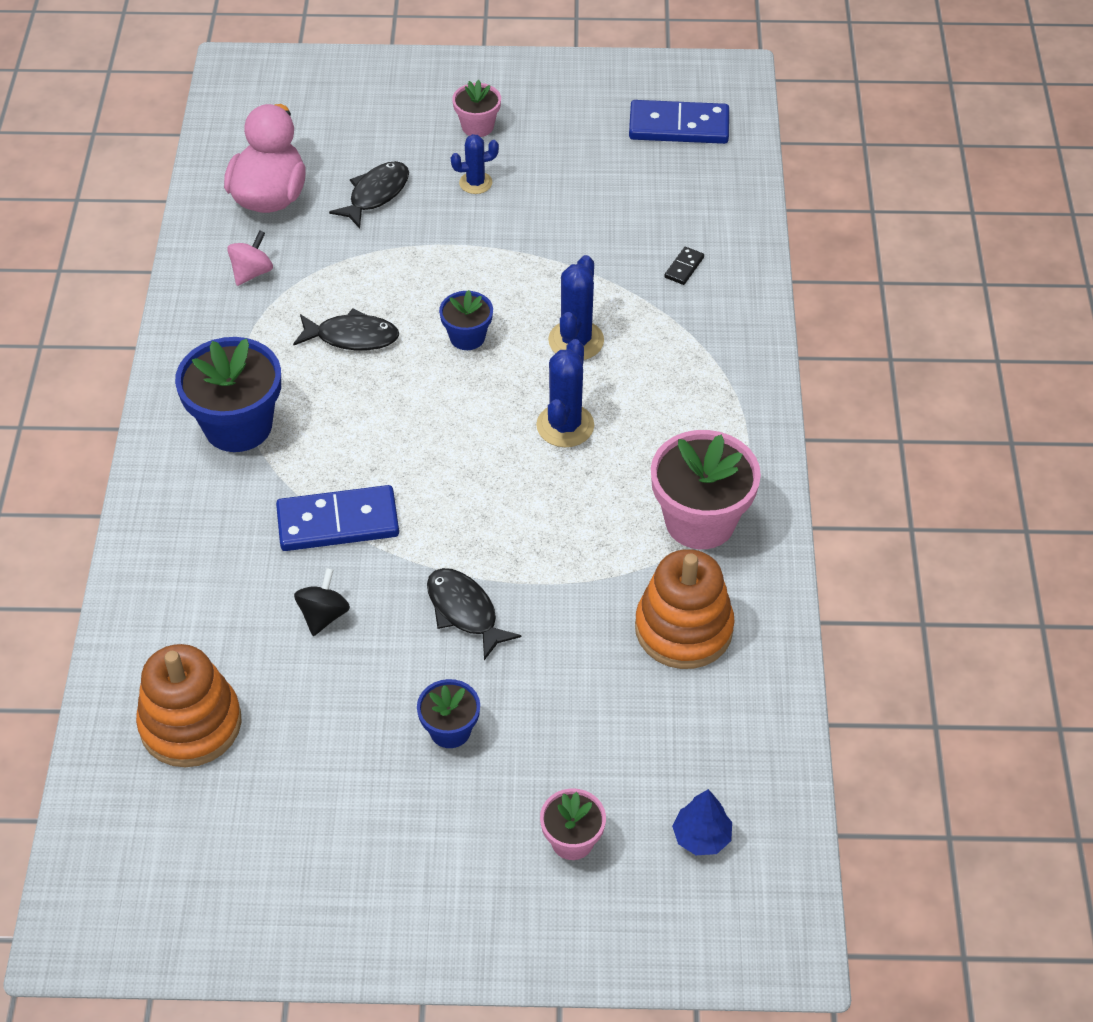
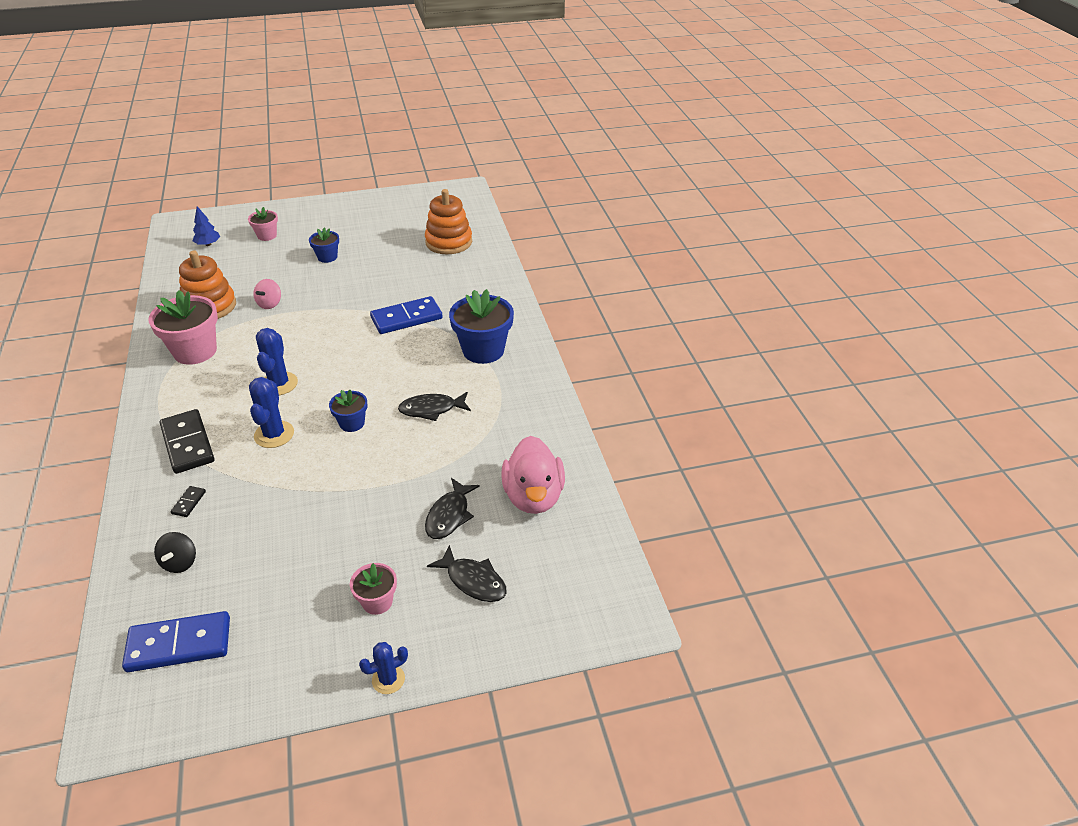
camera: 165 degrees right, 10 degrees down
(252, 272) = (519, 437): pink spinning top -> pink spinning top (270, 304)
(323, 615) = (401, 283): black spinning top -> black spinning top (180, 562)
(465, 611) = (328, 295): black fish -> black fish (473, 581)
(475, 183) = (368, 543): blue cactus -> blue cactus (388, 679)
(694, 350) = (188, 444): none -> black domino

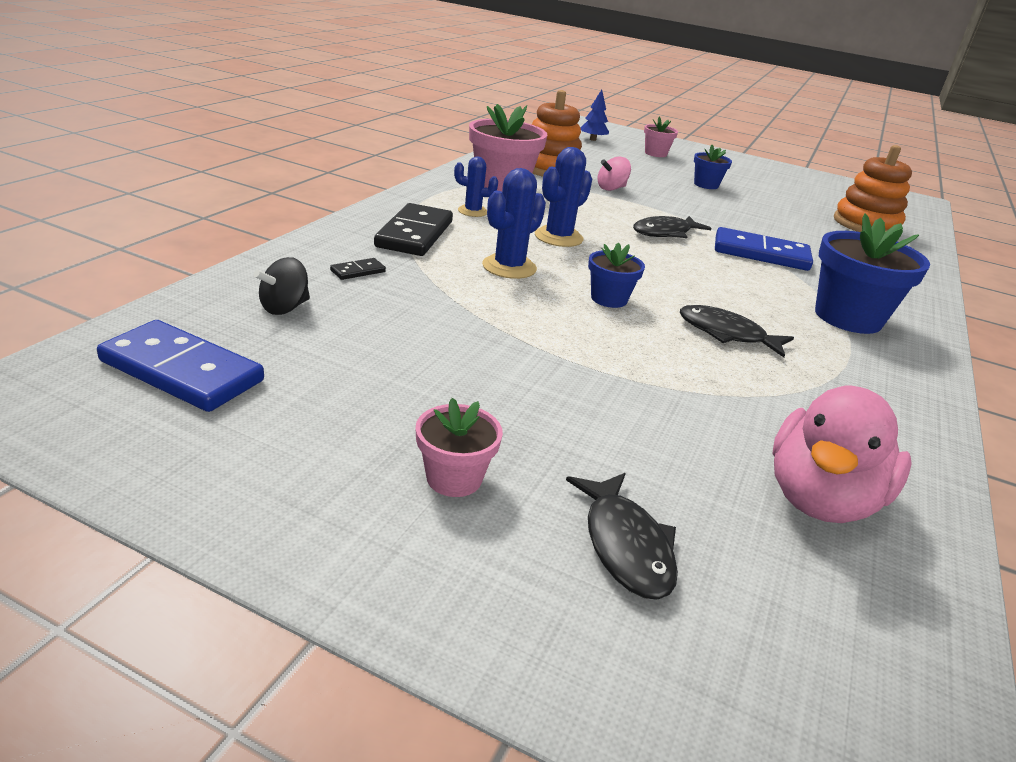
camera: 35 degrees right, 10 degrees down
(388, 679) = (360, 587): blue cactus -> blue cactus (472, 211)
(449, 515) = (657, 445): black fish -> black fish (665, 233)

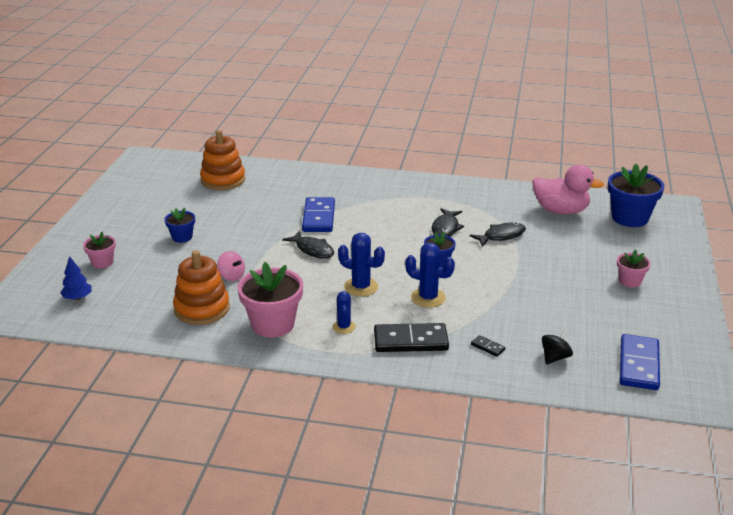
camera: 100 degrees left, 0 degrees up
(284, 308) = (555, 357): black spinning top -> black spinning top turned 75 degrees counterclockwise
(625, 545) = (626, 245): black fish -> black fish (501, 236)
(848, 317) = (390, 196): blue flower pot -> blue flower pot (630, 218)

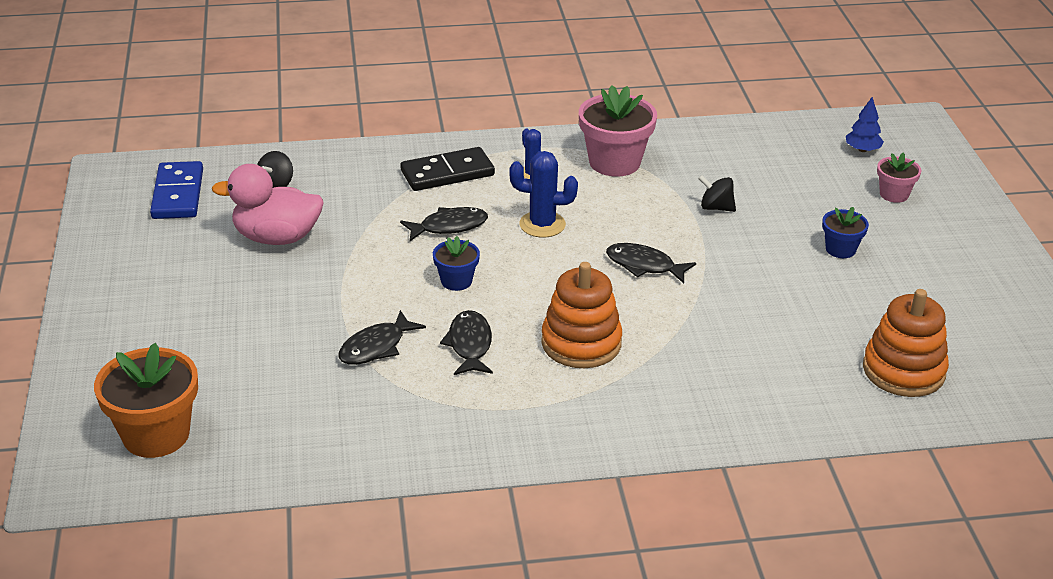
camera: 160 degrees right, 5 degrees up
(202, 309) = (710, 164): orange stacking toy -> orange stacking toy (581, 343)
(231, 276) = (716, 207): pink spinning top -> black spinning top
(318, 217) = (680, 324): blue domino -> none
(428, 298) = (449, 227): blue cactus -> black fish
(487, 347) = (356, 182): black domino -> none
(561, 211) = (282, 426): pink duck -> pink duck (277, 238)
(630, 218) = (156, 435): blue flower pot -> orange flower pot
(630, 281) = (173, 304): pink flower pot -> none

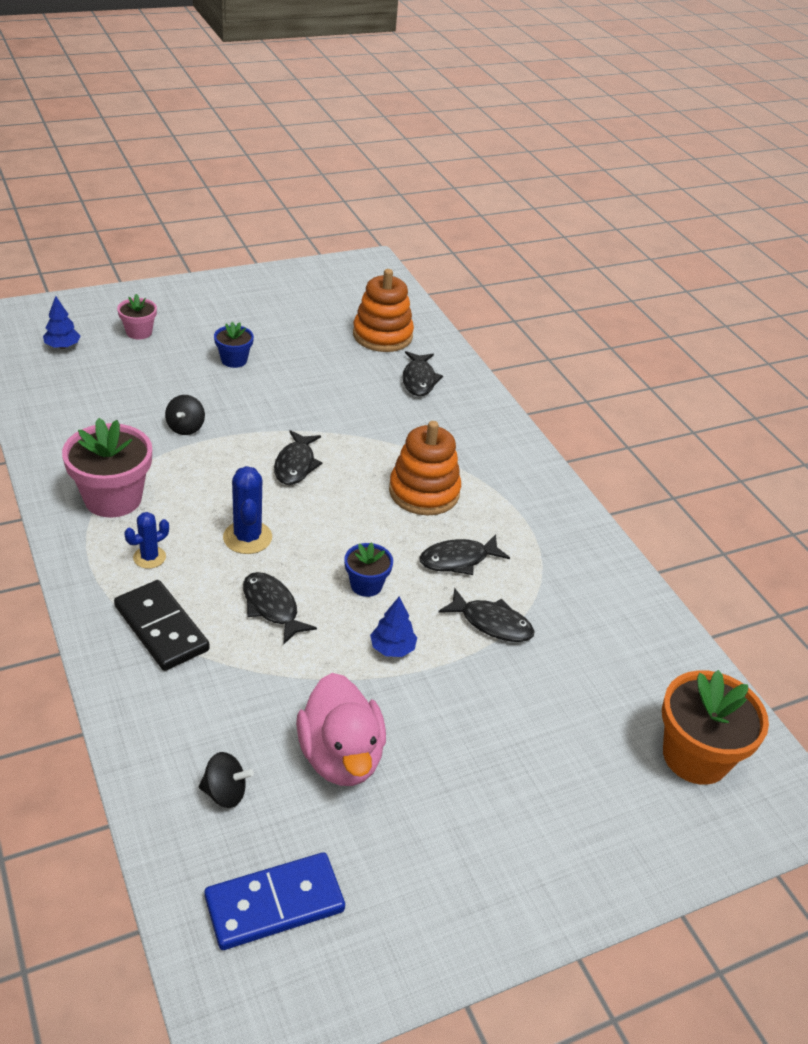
camera: 110 degrees left, 5 degrees up
(373, 282) = (392, 648): none -> blue tree
(799, 383) = (419, 380): none -> black fish

